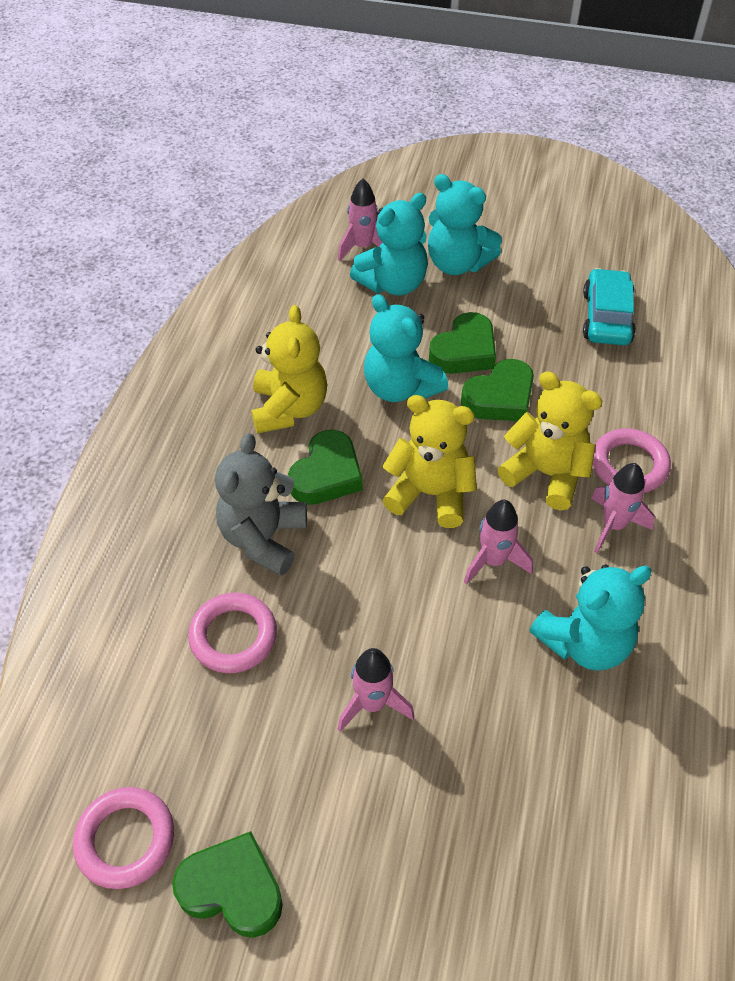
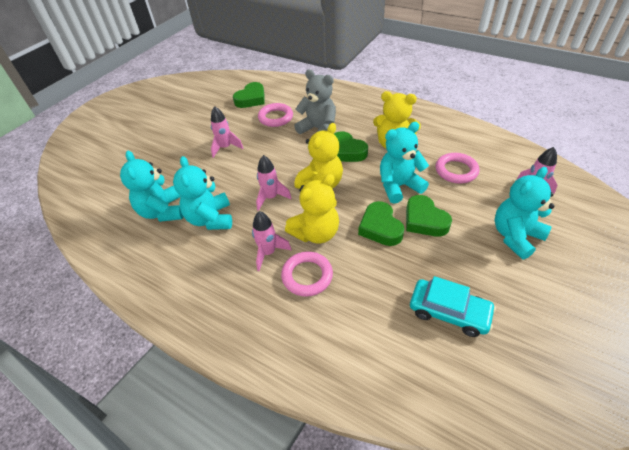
camera: 110 degrees right, 5 degrees down
(125, 840) = (216, 92): pink ring -> pink ring (456, 171)
(232, 889) = (186, 110): green heart -> green heart (251, 99)
(393, 283) = (493, 199): turquoise teddy bear -> turquoise teddy bear (162, 211)

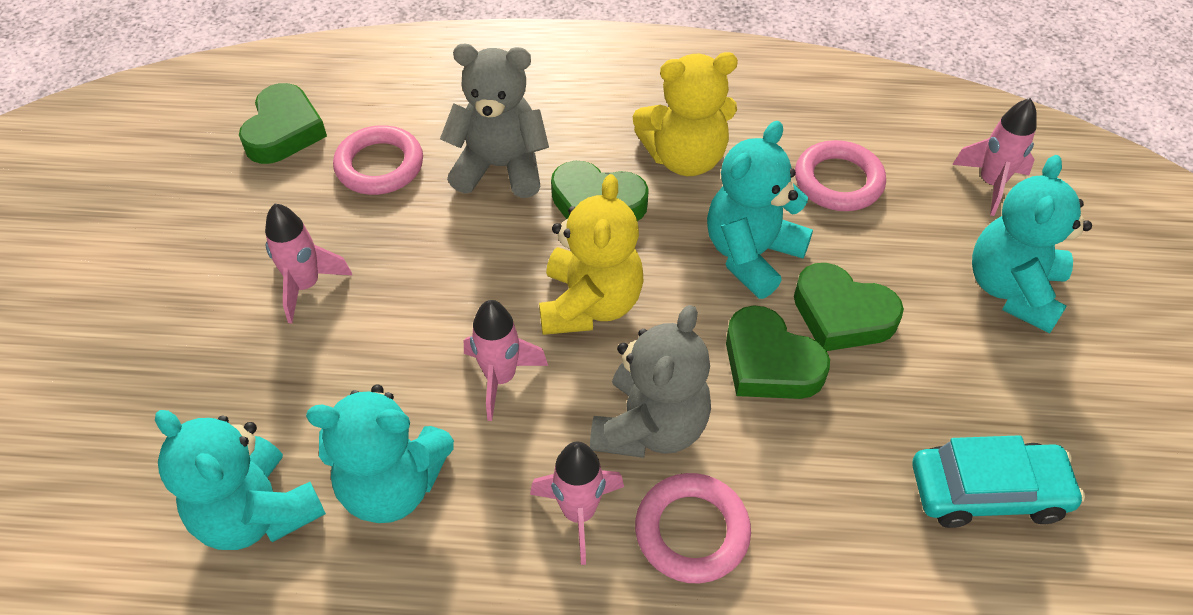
camera: 30 degrees left, 5 degrees up
(210, 219) = (392, 485): turquoise teddy bear -> turquoise teddy bear turned 45 degrees counterclockwise
(316, 233) = (650, 426): yellow teddy bear -> grey teddy bear

